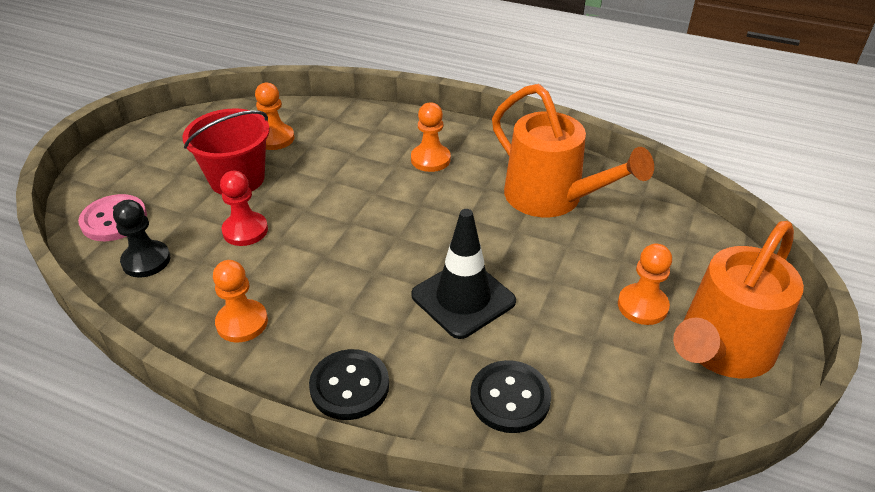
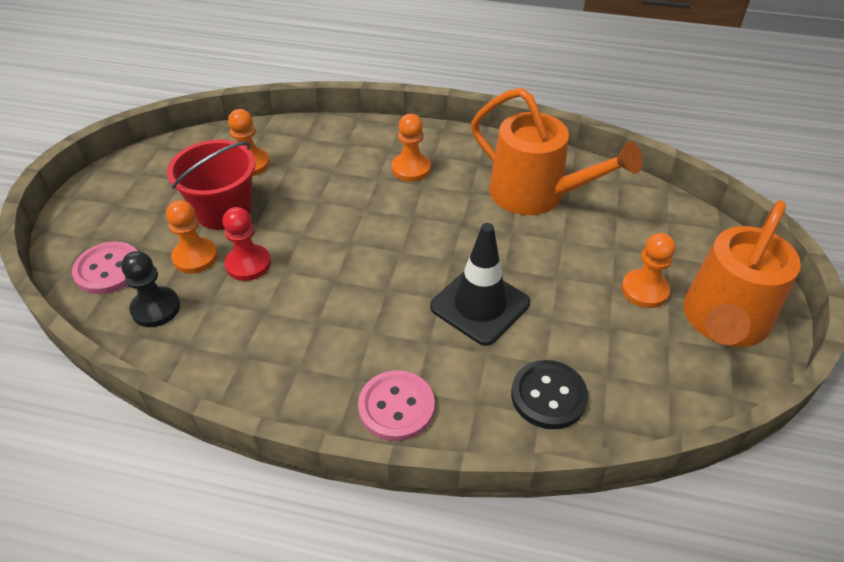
camera: 10 degrees left, 5 degrees up
(242, 322) = (273, 359): orange pawn -> orange pawn (195, 257)
(349, 386) = (396, 407): black button -> pink button

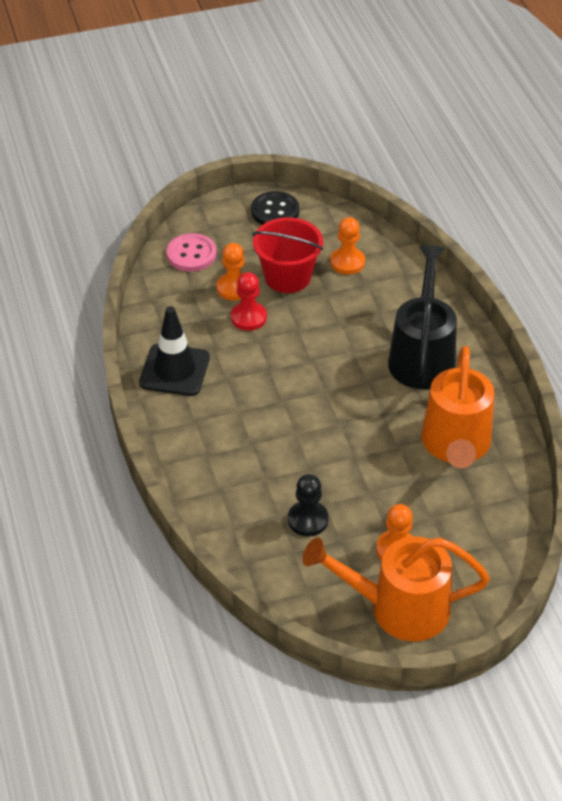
camera: 60 degrees right, 0 degrees up
(156, 308) = (178, 296): black pawn -> black pawn (308, 520)
(396, 407) = (187, 450): pink button -> none
(411, 169) = (422, 355): orange pawn -> black watering can
(480, 305) = (305, 457): black traffic cone -> black traffic cone (174, 370)
(548, 396) = (251, 525): black button -> black button (275, 211)

